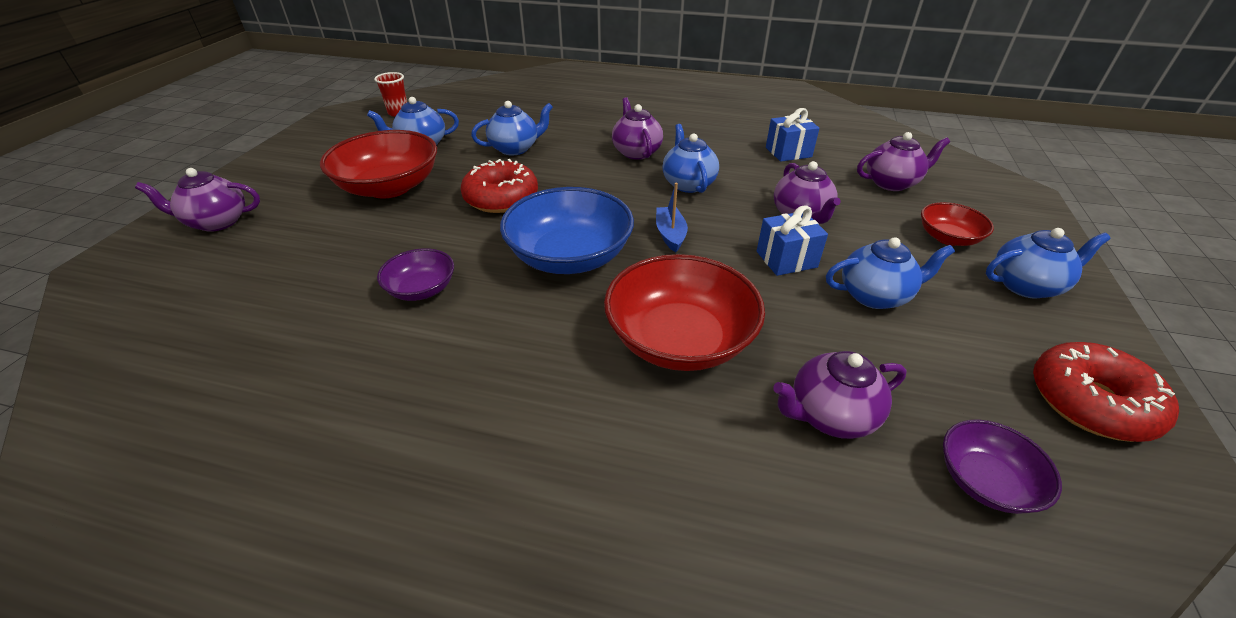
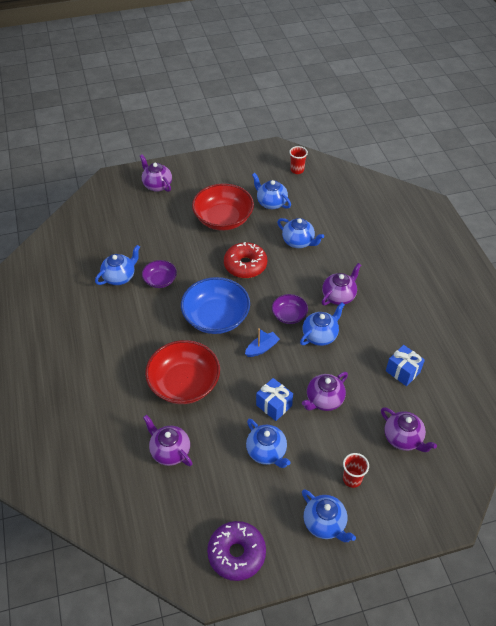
camera: 60 degrees right, 10 degrees up
(346, 338) = (120, 277): none -> blue teapot
(948, 238) = (352, 479): red bowl -> red cup
(985, 481) = (163, 512): purple bowl -> purple bowl (289, 315)
(1090, 402) = (236, 553): red donut -> purple donut

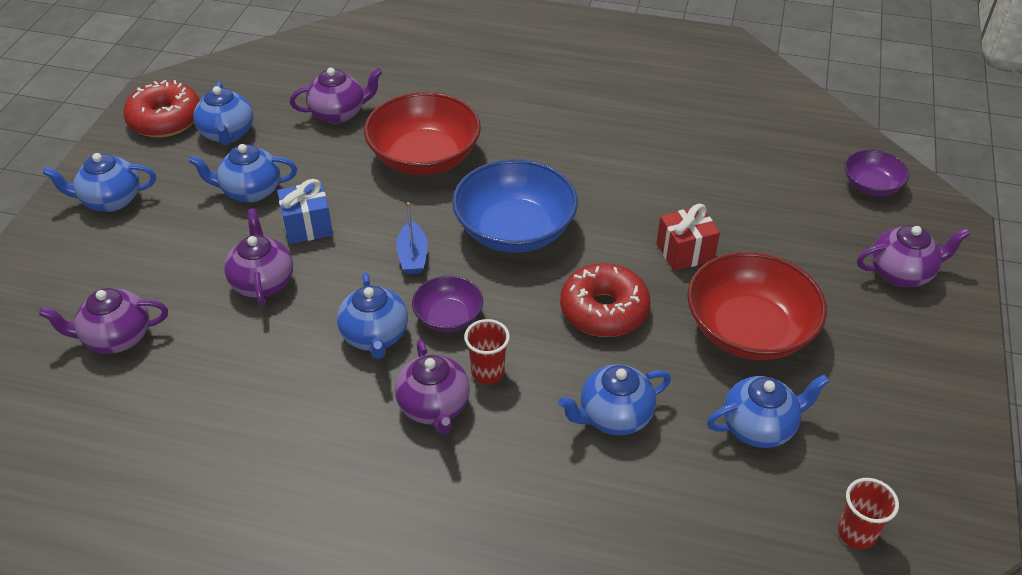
camera: 120 degrees right, 5 degrees down
(120, 277) = (677, 158): blue teapot -> blue teapot (227, 134)
(160, 280) = (640, 197): purple bowl -> purple bowl (871, 185)
(189, 252) = (685, 252): none -> red gift
(236, 553) = (165, 120): purple donut -> red donut
(352, 479) = (129, 252): red cup -> red cup (487, 372)
(402, 371) = (211, 407): blue gift -> none

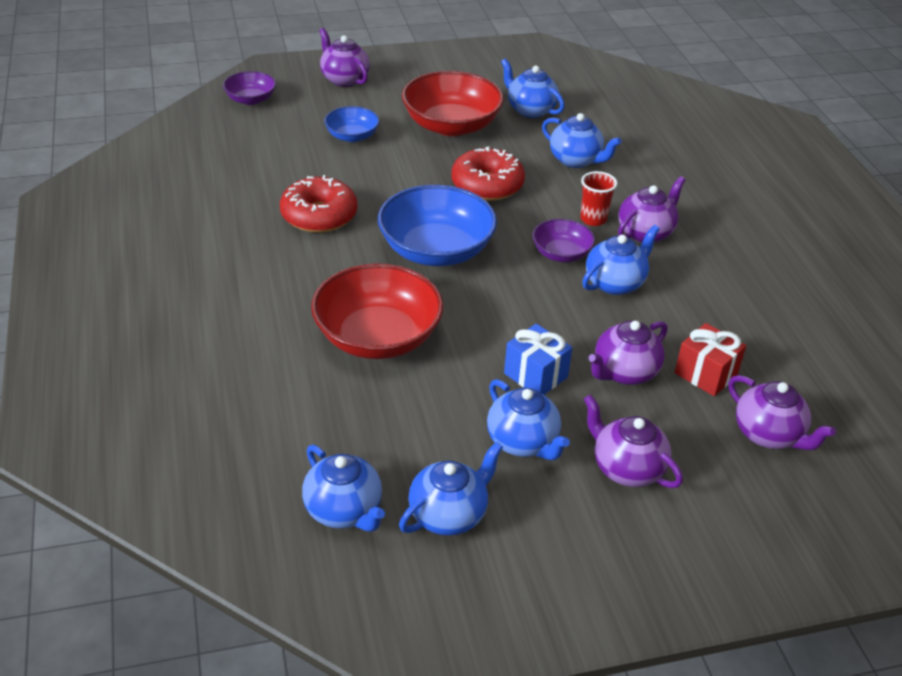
camera: 120 degrees left, 5 degrees down
(110, 200) = (631, 556): blue teapot -> blue teapot (344, 511)
(165, 120) = (466, 596): red donut -> red donut (319, 215)
(339, 113) = (347, 432): purple teapot -> purple teapot (626, 468)
(413, 256) = (515, 295): blue boat -> none
(685, 252) = (394, 163): red gift -> red gift (705, 374)
(758, 238) = (352, 136): none -> blue bowl
(856, 533) = (572, 73): red cup -> none

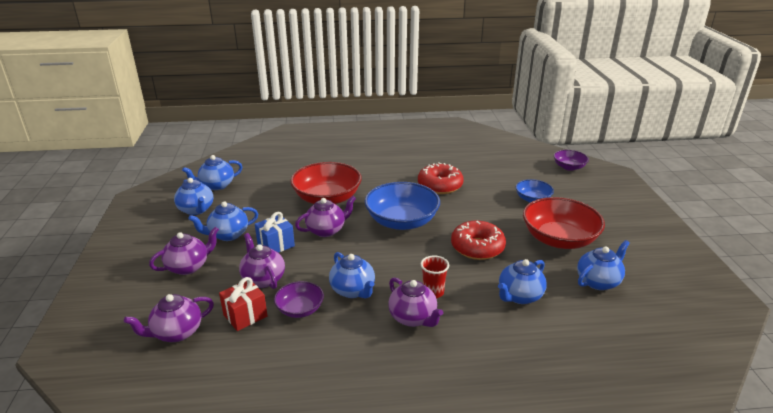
camera: 100 degrees right, 10 degrees down
(344, 79) = (612, 199): purple teapot -> purple teapot (326, 230)
(561, 253) = (391, 270): purple bowl -> purple bowl (300, 309)

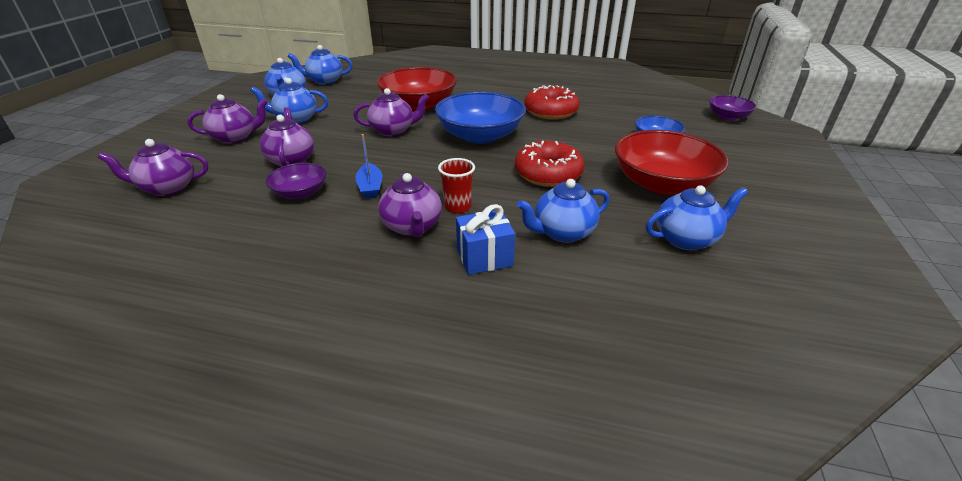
camera: 20 degrees right, 5 degrees up
(245, 315) = (243, 187): red gift -> none
(276, 245) = (332, 134): blue gift -> blue gift (484, 257)
(353, 290) = (370, 187): blue teapot -> blue boat

